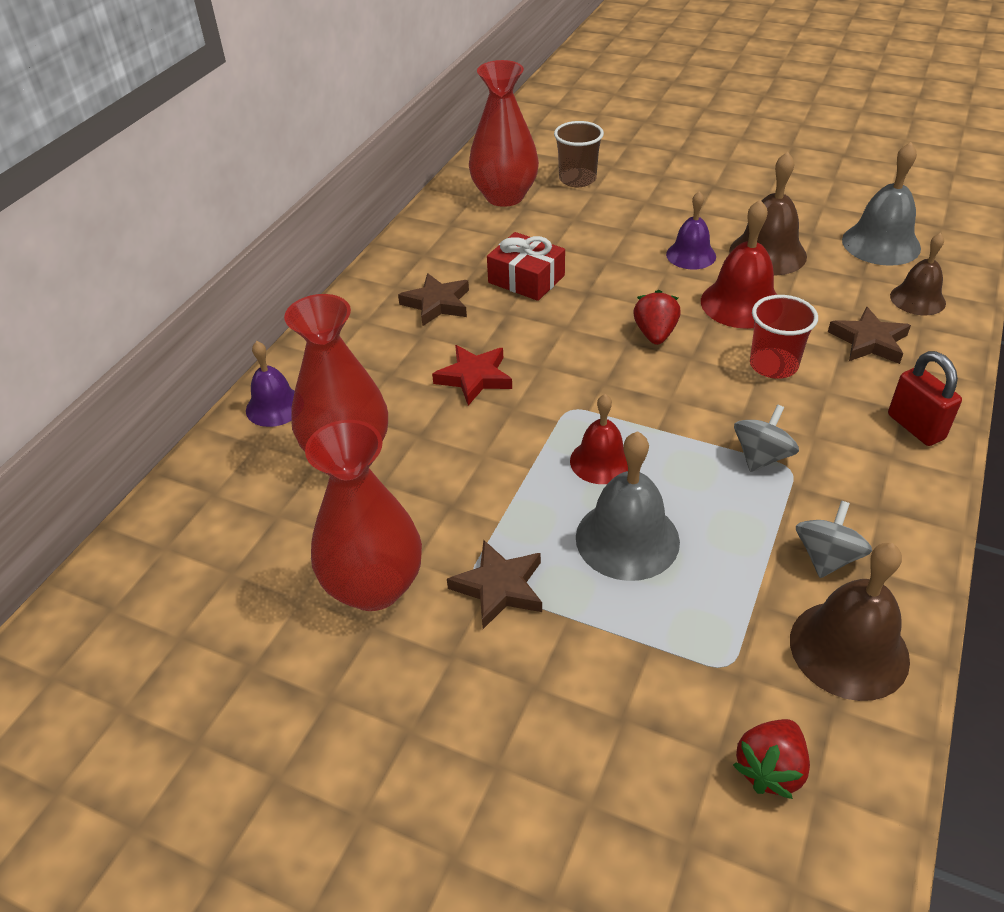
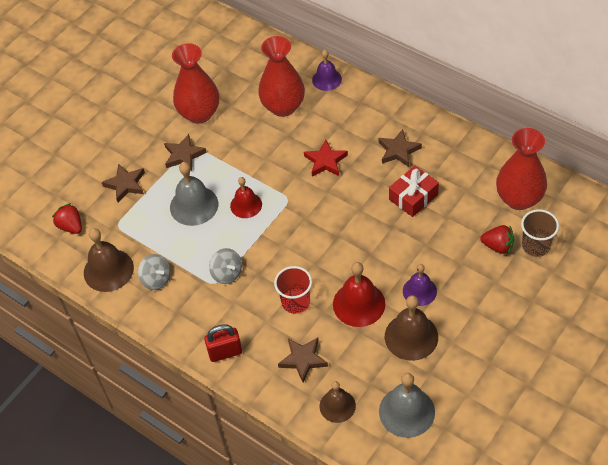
camera: 105 degrees right, 10 degrees up
(609, 681) = (125, 184): none -> brown star
(655, 334) = (340, 251): red strawberry -> red strawberry (498, 246)

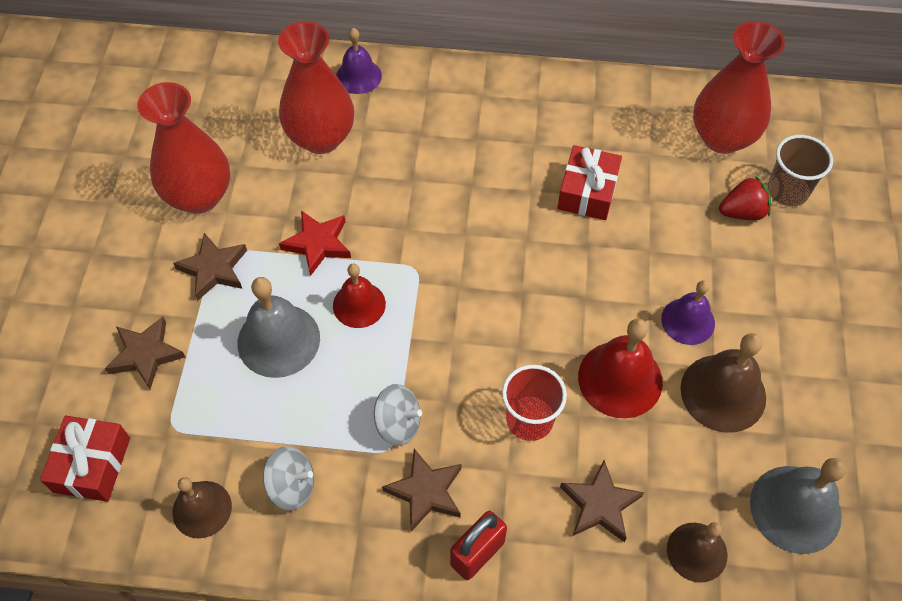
camera: 35 degrees left, 5 degrees up
(71, 226) = (92, 465): red strawberry -> red gift
(108, 270) = (202, 509): brown bell -> brown bell, size x0.65
(325, 161) = (433, 191): red star -> red star (318, 244)
(398, 150) = (524, 136): brown star -> brown star (426, 491)

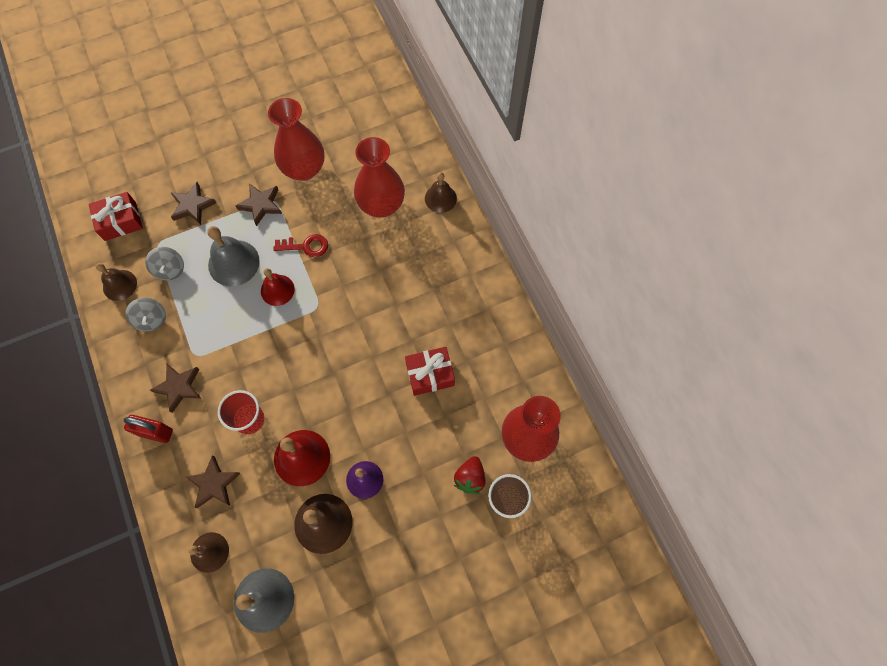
camera: 60 degrees right, 10 degrees up
(318, 244) = (306, 246): red star -> red key
(358, 76) = (440, 198): purple bell -> brown bell
(398, 424) = (212, 351): grey spinning top -> grey spinning top (170, 269)
(742, 212) = (470, 478): red strawberry -> red strawberry turned 60 degrees clockwise

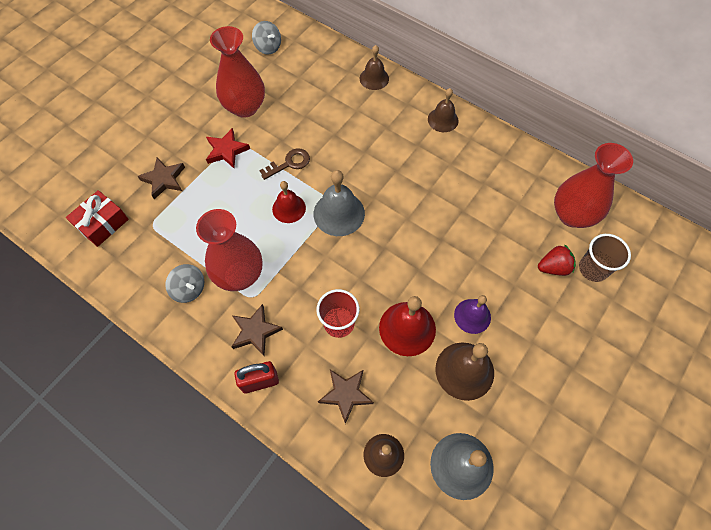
camera: 30 degrees left, 5 degrees down
(119, 285) = (138, 276): brown bell -> brown bell (443, 120)
(170, 269) = (178, 240): grey spinning top -> grey spinning top (268, 47)
(233, 263) = (234, 206): grey bell -> grey bell (339, 213)
(261, 205) = (226, 150): brown star -> red star
(306, 246) = (289, 163): red key -> brown key
(381, 205) = (330, 104): red vase -> red vase (239, 275)
(430, 374) = (463, 208): red gift -> none
(470, 478) = (553, 267): red strawberry -> red strawberry turned 90 degrees counterclockwise

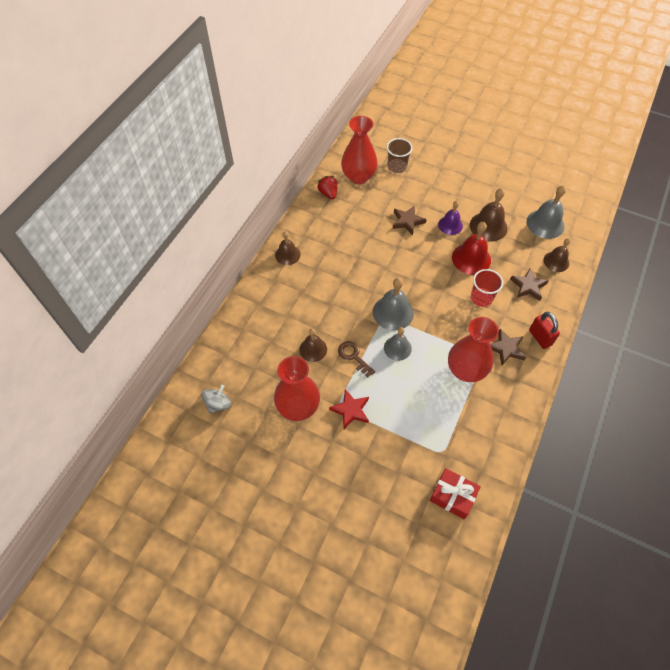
camera: 100 degrees left, 5 degrees down
(164, 179) = (393, 456): brown star -> brown star (407, 221)
(189, 289) = (489, 403): grey spinning top -> none
(289, 208) = (397, 348): red bell -> grey bell
(374, 78) = (249, 308): brown bell -> brown bell (313, 349)
(553, 267) = (402, 186): red strawberry -> red strawberry (328, 193)

